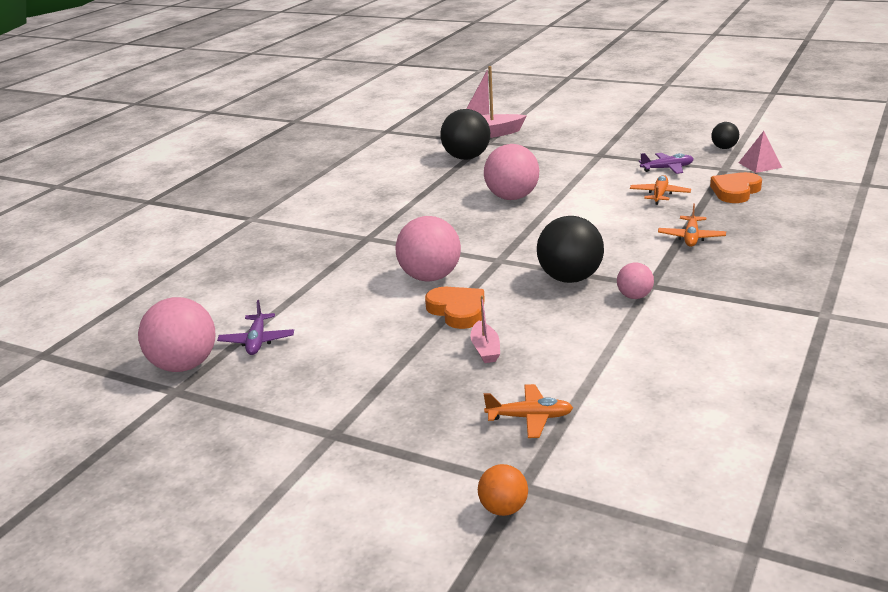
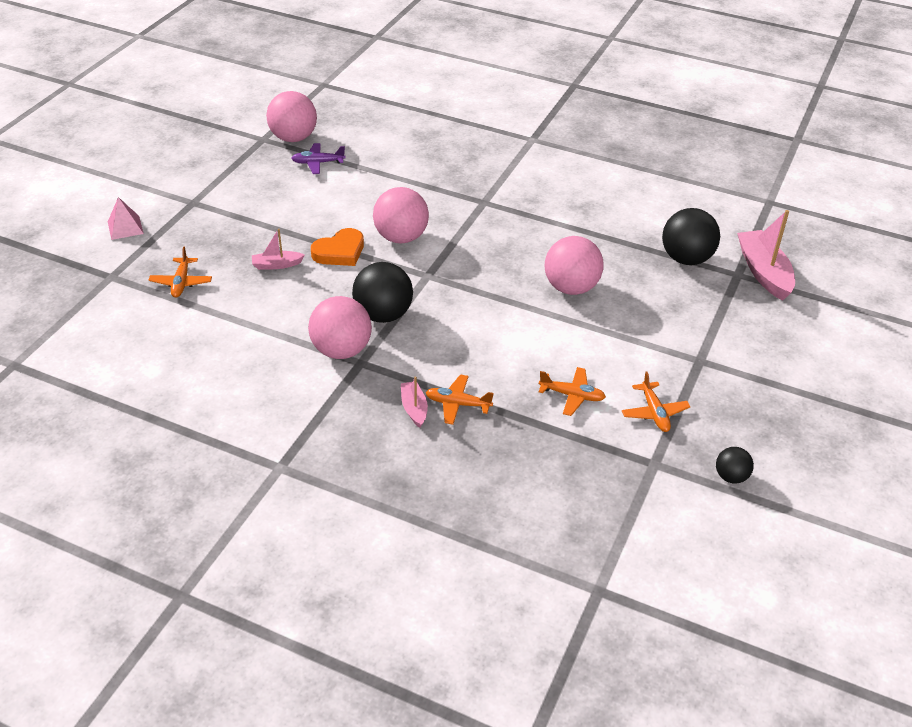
camera: 85 degrees right, 15 degrees up
(503, 509) = (93, 268): orange ball -> none
(634, 296) = (341, 350): pink ball -> pink ball, size x1.89
(667, 168) = (654, 412): purple plane -> orange plane
(706, 256) = (414, 408): none -> pink boat
(735, 191) = (580, 460): orange heart -> none
(760, 165) = (668, 500): pink pyramid -> pink pyramid (125, 227)

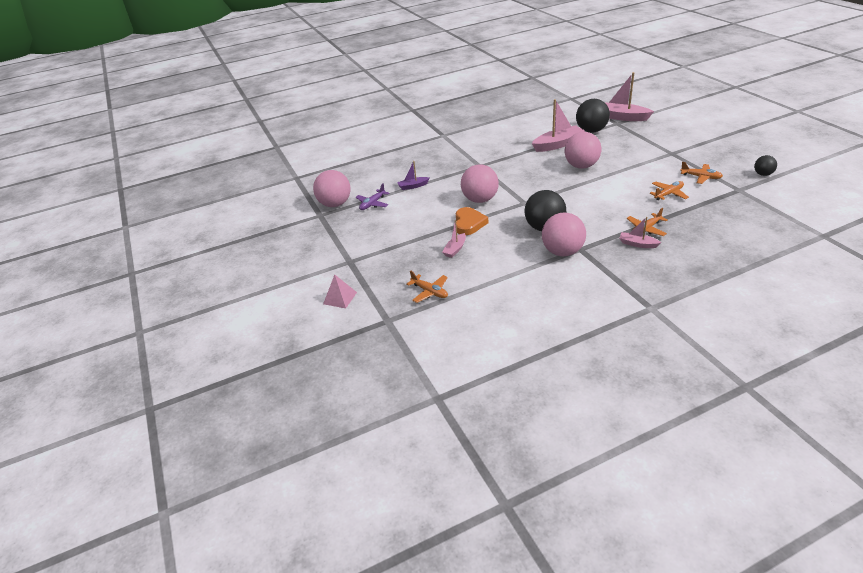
camera: 45 degrees left, 5 degrees down
(383, 173) = (413, 186): none -> purple boat
(610, 244) = (558, 144): none -> pink boat

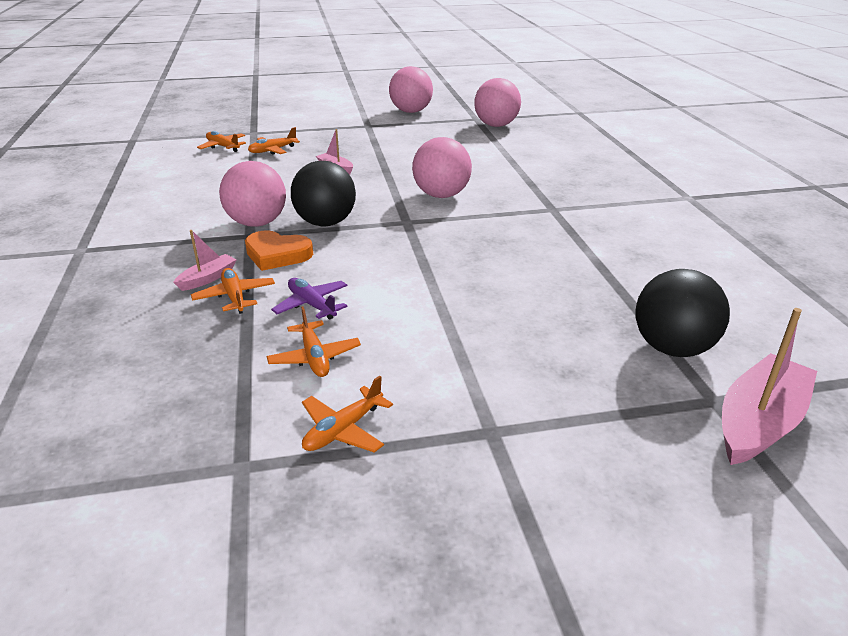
camera: 100 degrees right, 5 degrees down
(340, 298) = (310, 120): pink pyramid -> none
(372, 204) = (482, 141): purple plane -> purple plane (312, 305)
(413, 186) = (513, 163): purple boat -> none
(432, 324) = (223, 147): none -> orange plane
(469, 223) = (385, 181): orange heart -> orange heart (277, 254)
(558, 144) = (608, 290): pink boat -> none
(581, 166) = (497, 293): pink ball -> pink ball (411, 111)
(763, 174) = (268, 558): black ball -> none

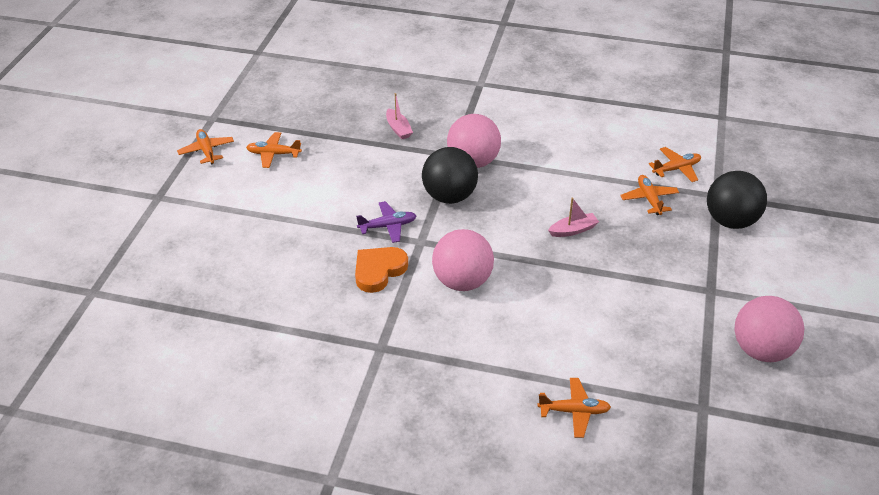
camera: 115 degrees right, 10 degrees up
(235, 297) = (365, 136): orange plane -> orange plane (574, 411)
(277, 254) = (411, 162): orange heart -> orange heart (379, 271)
(312, 305) = (330, 164): purple plane -> purple plane (387, 226)
(496, 125) = (664, 418): pink ball -> none
(672, 348) = (145, 303): black ball -> black ball (730, 221)
(759, 422) = (62, 299): pink boat -> none

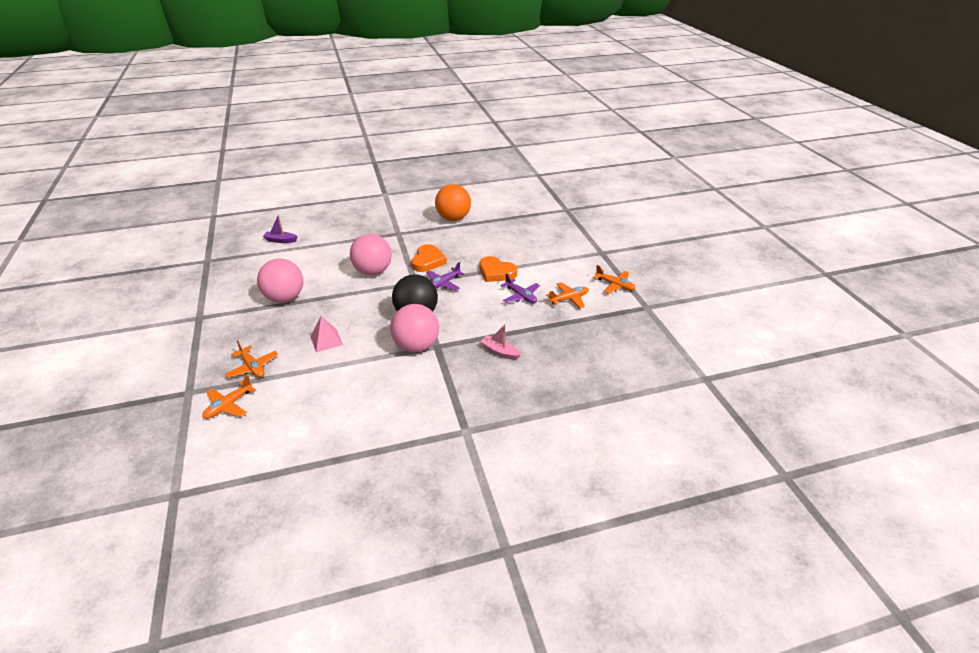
camera: 150 degrees right, 5 degrees down
(272, 347) = (453, 218): none -> orange ball
(312, 218) = (496, 272): none -> orange heart
(318, 176) = (521, 296): none -> purple plane
(563, 202) = (326, 340): none -> pink pyramid
(573, 230) = (311, 323): pink boat -> none
(574, 411) = (280, 240): orange plane -> purple boat
(730, 221) = (177, 373): black ball -> none
(761, 350) = (166, 295): pink ball -> pink ball (285, 298)

